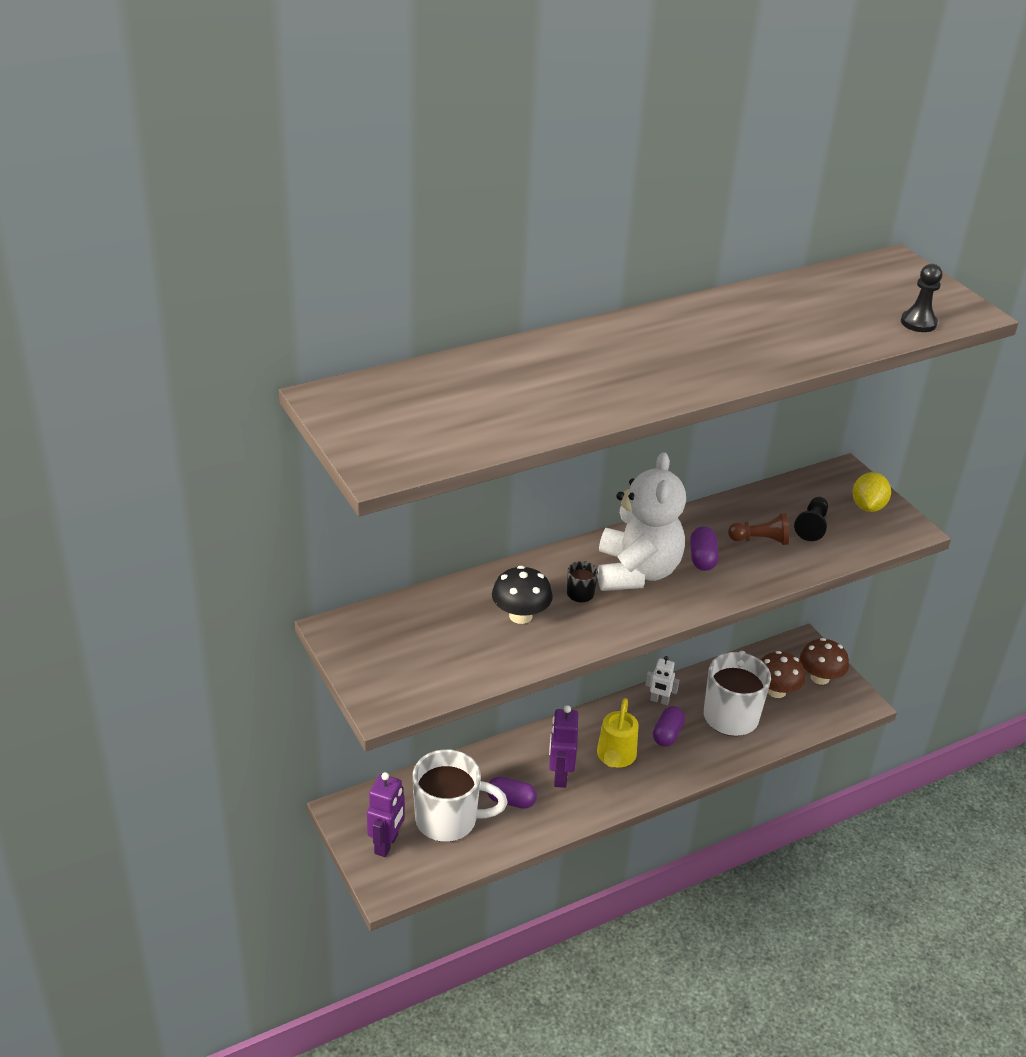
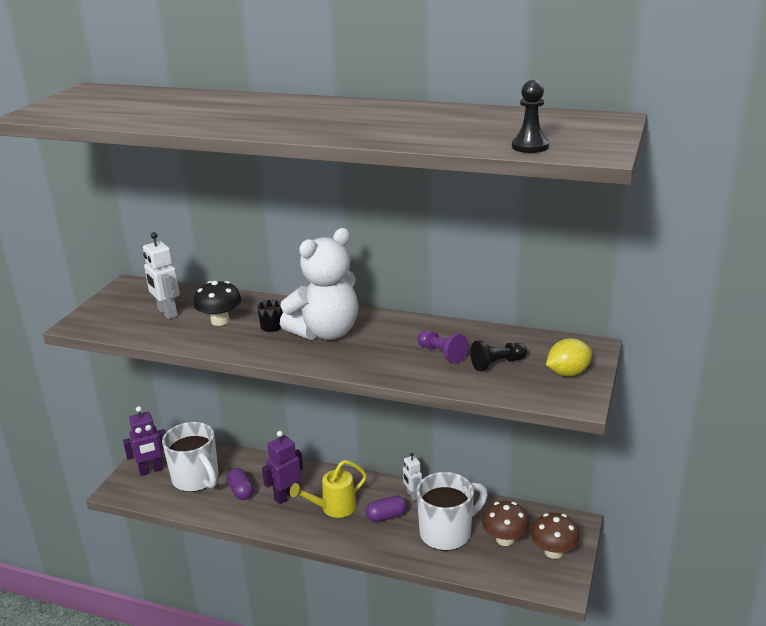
camera: 50 degrees right, 10 degrees down
(450, 638) = (167, 313): none -> white robot
(702, 558) = (381, 345): purple capsule -> none
(760, 540) = (442, 354): brown pawn -> purple pawn

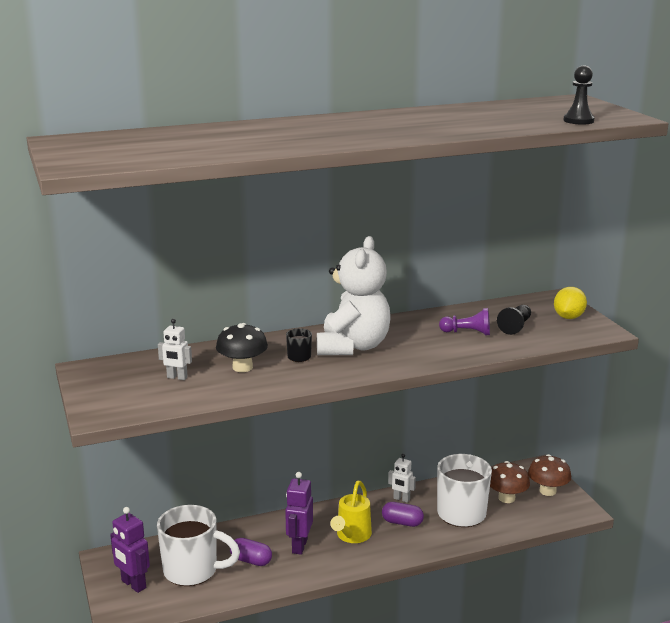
camera: 40 degrees left, 5 degrees down
(151, 470) = (133, 584): purple robot -> purple robot turned 105 degrees clockwise
(167, 313) = (177, 377): white robot -> white robot, size x0.65
(386, 516) = (402, 522): purple capsule -> purple capsule turned 75 degrees clockwise

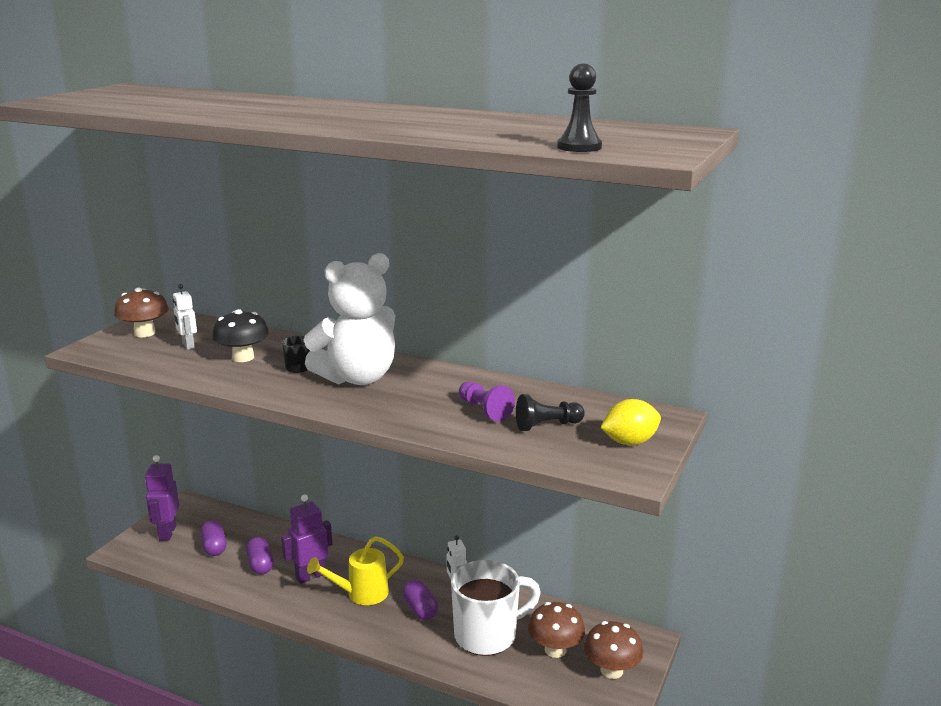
camera: 45 degrees right, 0 degrees up
(114, 384) = (145, 333): none -> brown mushroom
(192, 571) = (214, 547): white mug -> purple capsule

